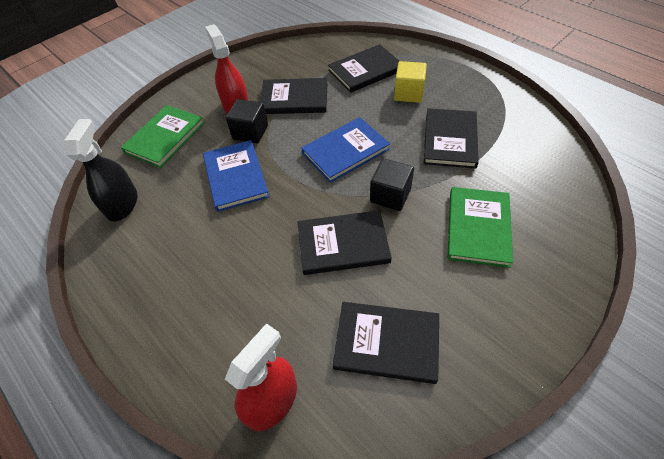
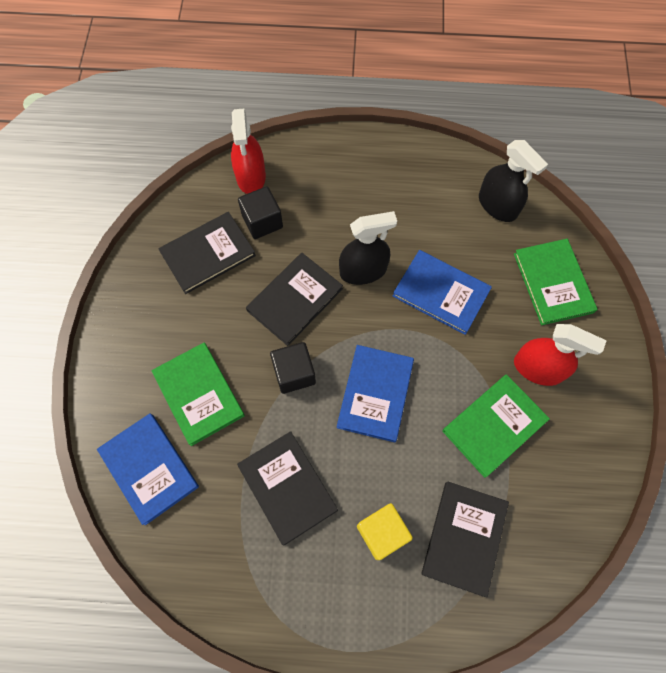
camera: 135 degrees right, 15 degrees up
(250, 132) = (485, 348): black cube -> black cube (262, 221)
(269, 228) = (363, 271): none -> black spray bottle
(294, 98) = (494, 426): black book -> green book
(550, 204) = (149, 468): none -> blue book

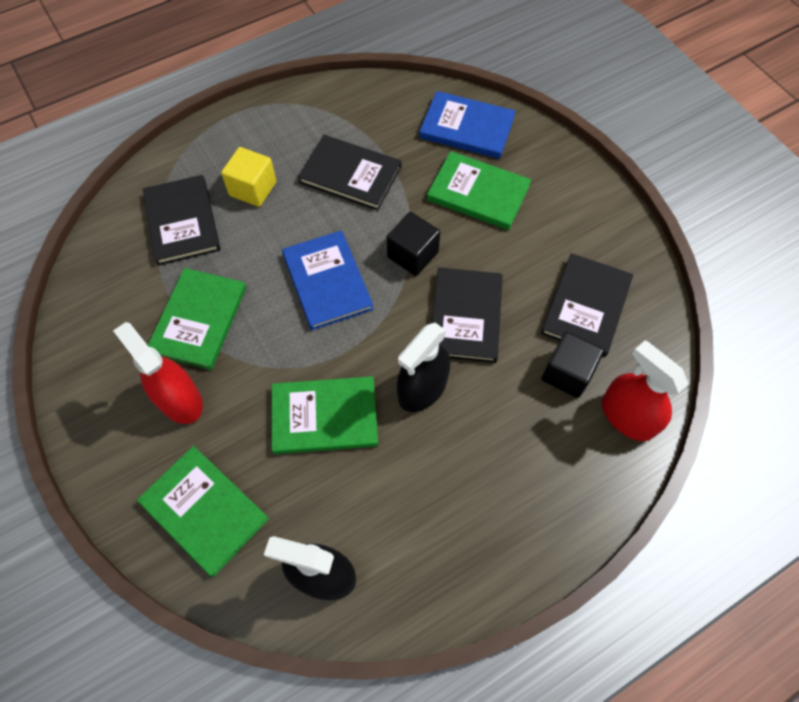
camera: 145 degrees right, 5 degrees down
(441, 293) = (325, 416): blue book -> green book
(538, 368) = (179, 400): red spray bottle -> red spray bottle turned 60 degrees clockwise

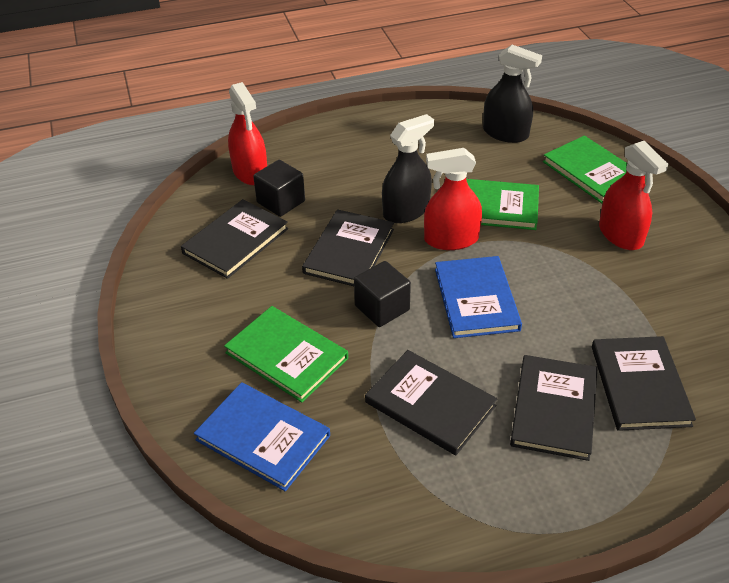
camera: 165 degrees left, 20 degrees down
(199, 320) = (609, 289): green book -> none
(253, 189) = (554, 409): yellow cube -> black book
(364, 354) = (451, 239): none -> red spray bottle

